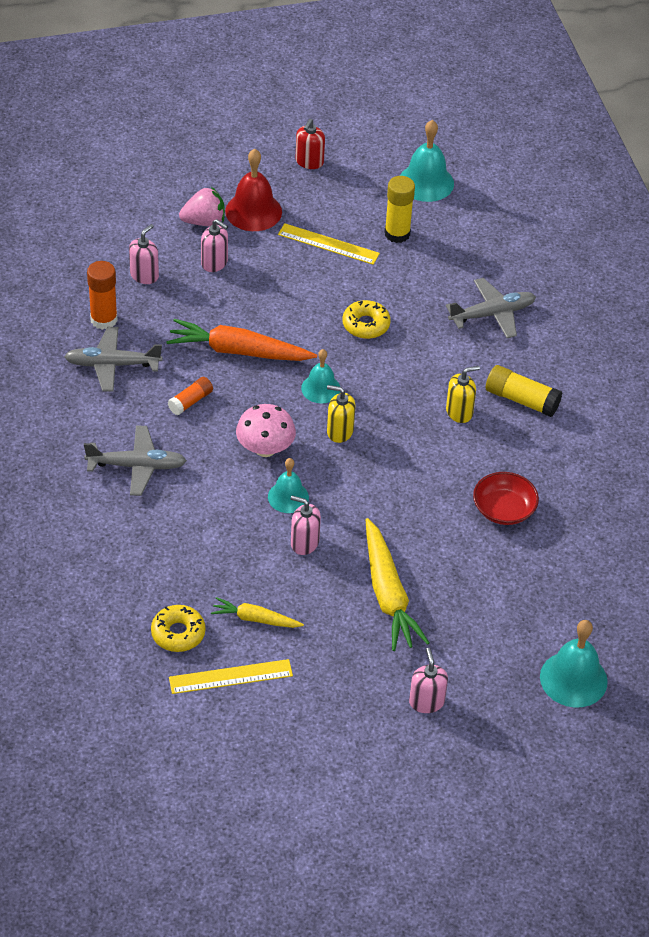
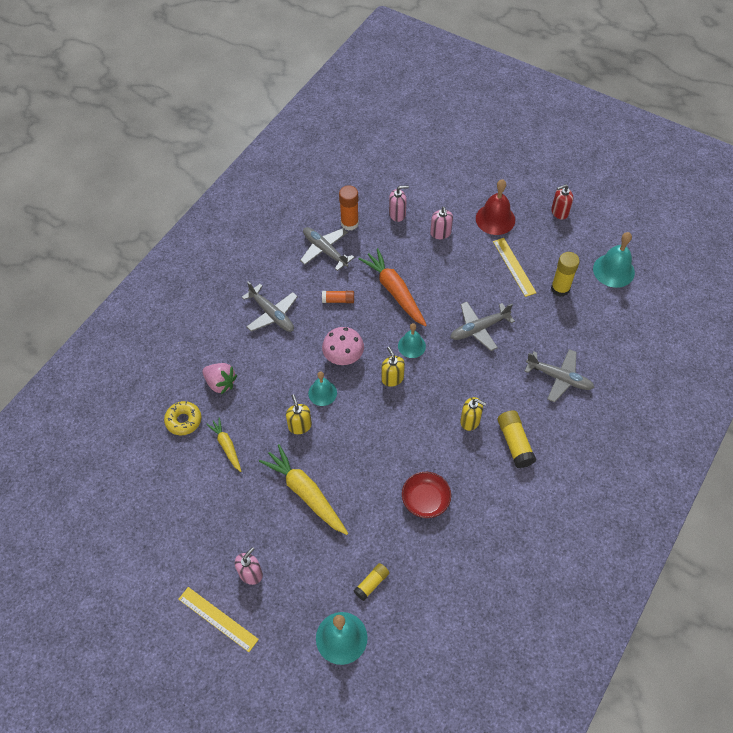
camera: 50 degrees right, 10 degrees up
(204, 222) = (462, 206): pink strawberry -> pink strawberry (221, 383)
(230, 676) = (178, 467): yellow ruler -> yellow ruler (218, 619)
(304, 543) = (300, 426): pink soap dispenser -> yellow soap dispenser
(366, 325) = (479, 328): yellow donut -> grey plane
(388, 594) = (306, 493): yellow carrot -> yellow carrot turned 105 degrees clockwise
(544, 615) = (371, 583): none -> yellow glue stick

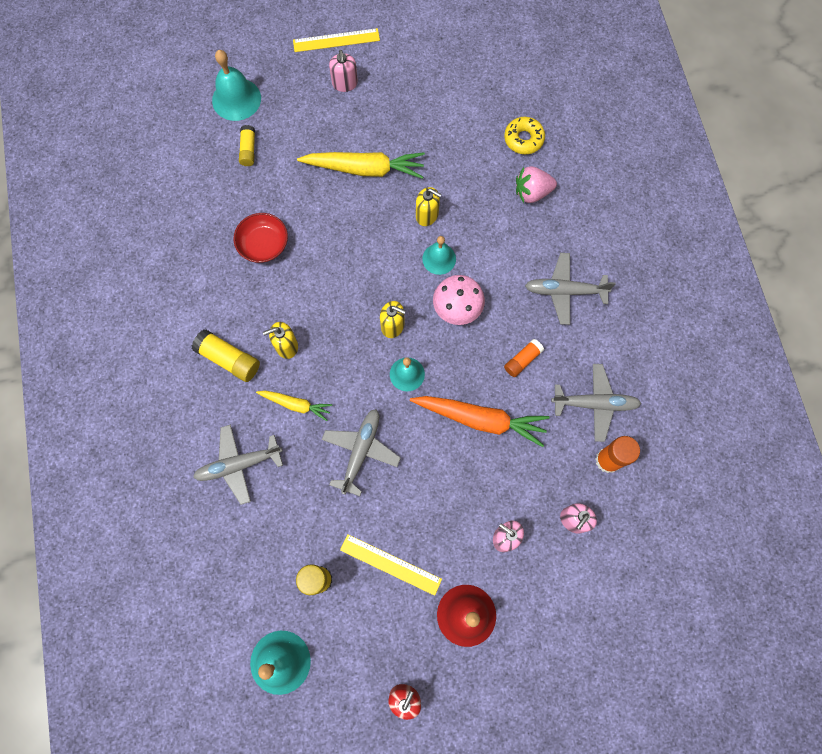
camera: 135 degrees right, 15 degrees up
(226, 446) = (466, 150): yellow carrot -> yellow carrot (296, 405)

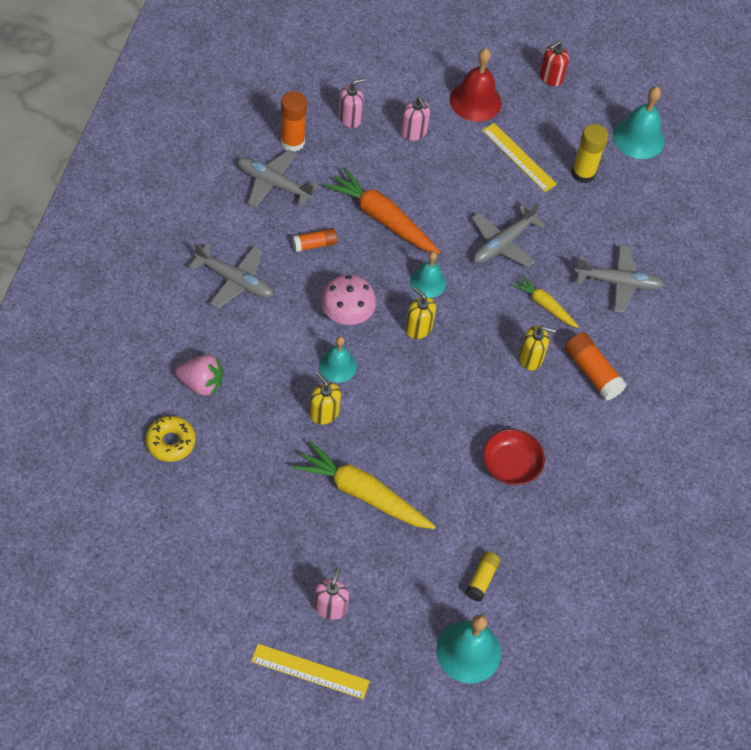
camera: 160 degrees left, 15 degrees down
(229, 359) = (592, 372): yellow glue stick -> orange glue stick

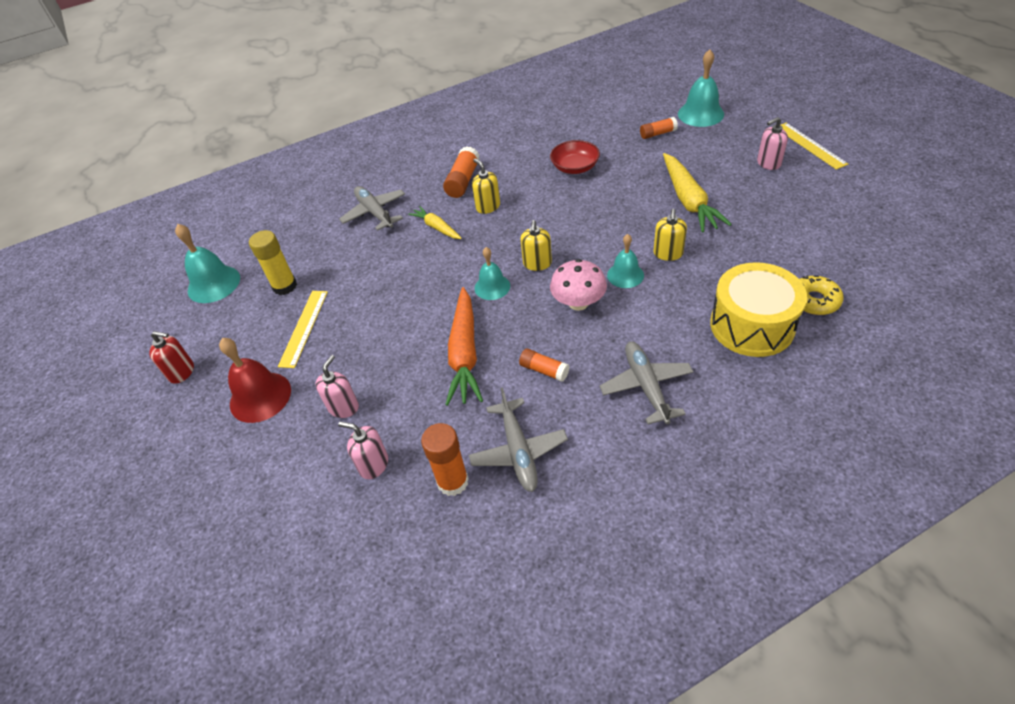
camera: 120 degrees left, 10 degrees down
(201, 383) = (752, 325): pink strawberry -> yellow drum
(481, 579) = (658, 134): yellow glue stick -> orange glue stick
(503, 243) = (405, 278): grey plane -> none
(544, 305) = (436, 227): yellow carrot -> yellow carrot turned 135 degrees clockwise

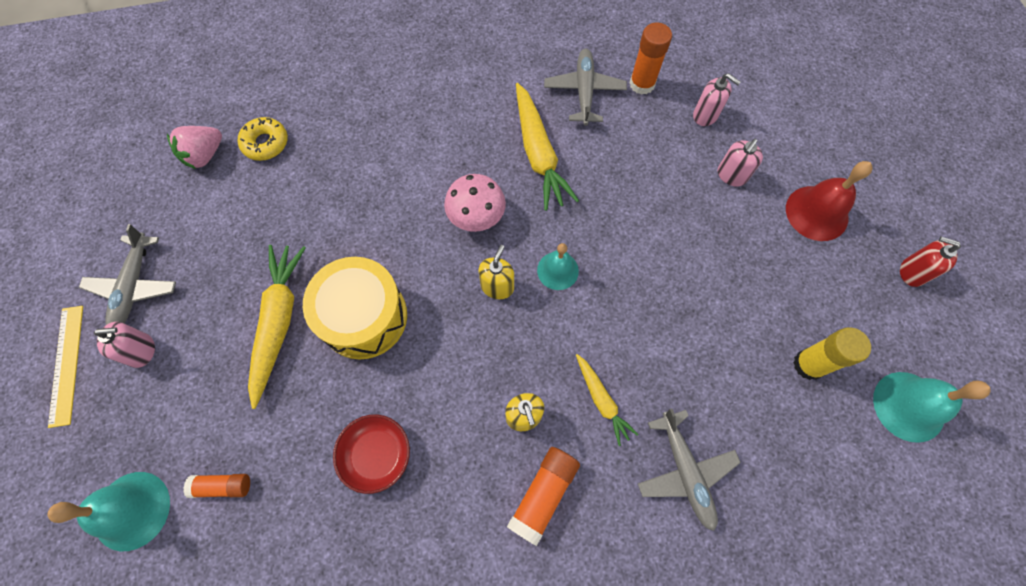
camera: 170 degrees left, 20 degrees up
(304, 328) = (778, 287): yellow ruler -> none
(464, 353) = (607, 195): orange carrot -> none
(544, 370) = (538, 153): orange glue stick -> yellow carrot
(625, 275) = (413, 235): turquoise bell -> none
(646, 386) = (459, 111): grey plane -> grey plane (134, 286)
(668, 253) = (354, 248): yellow soap dispenser -> none
(752, 325) = (336, 137): yellow drum -> yellow drum (363, 317)
(859, 275) = (204, 155): none -> pink strawberry

